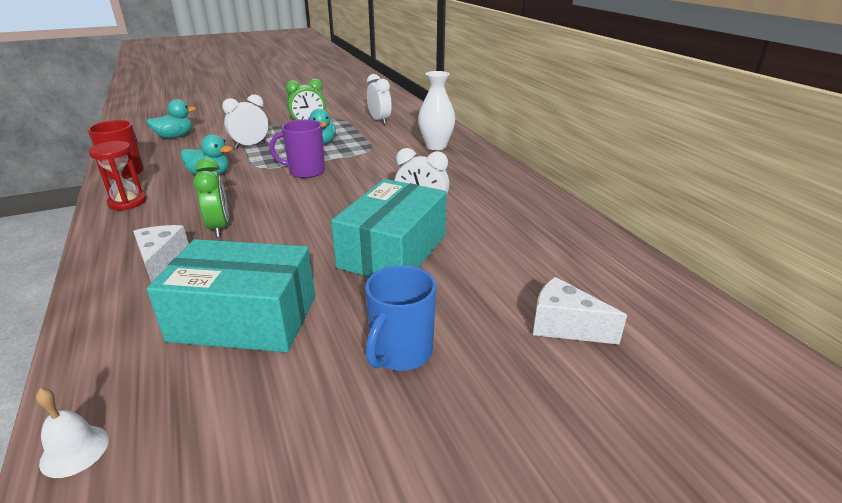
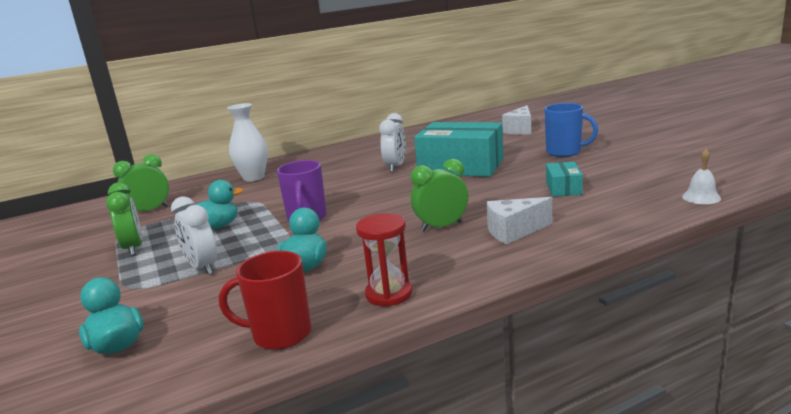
camera: 90 degrees left, 10 degrees down
(244, 318) = (563, 188): turquoise box -> turquoise box, size x0.47
(379, 120) = (149, 211): white clock -> green clock

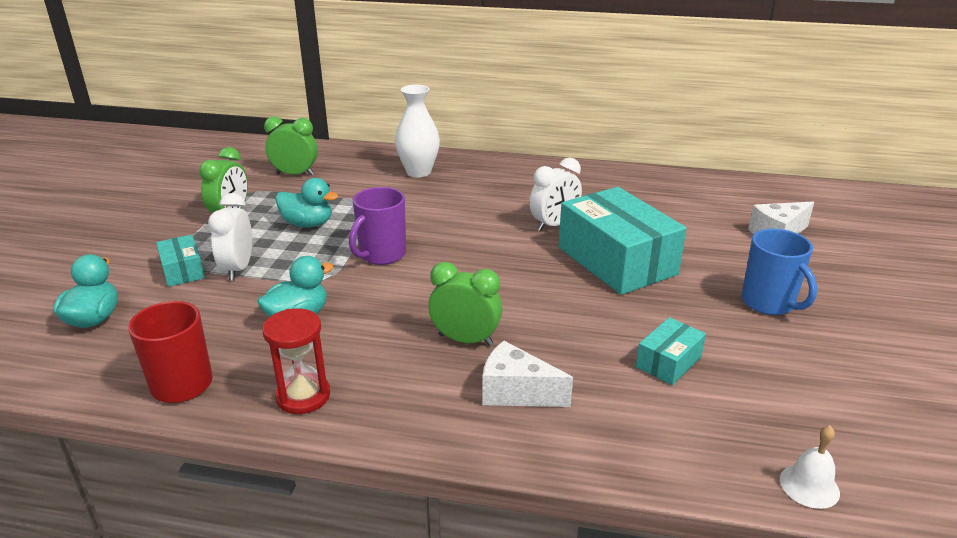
camera: 35 degrees right, 10 degrees up
(151, 288) = (182, 270): none -> turquoise box

